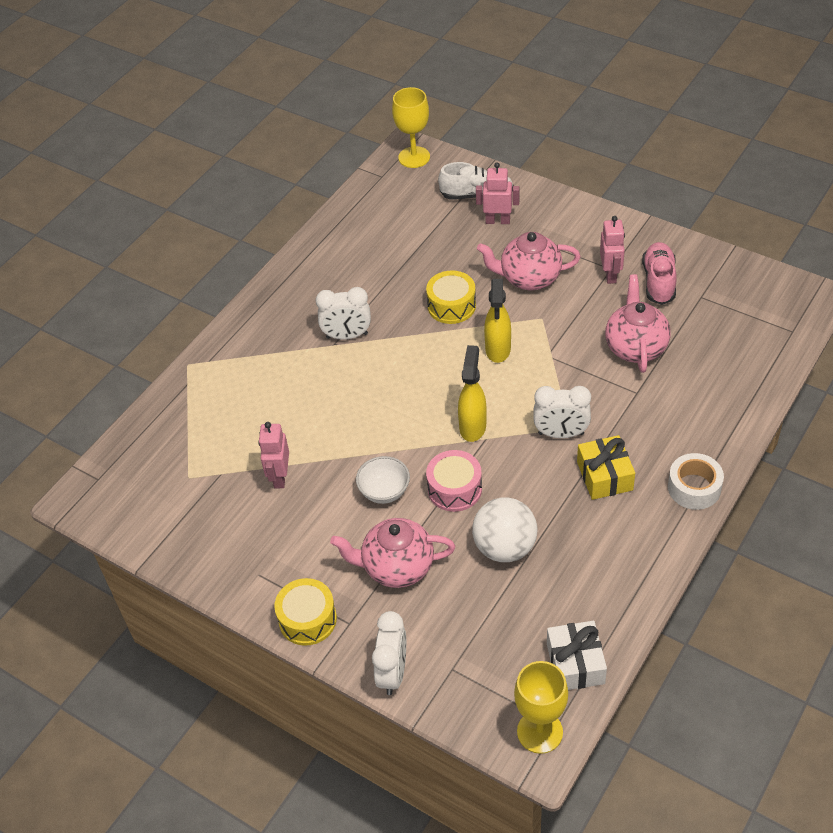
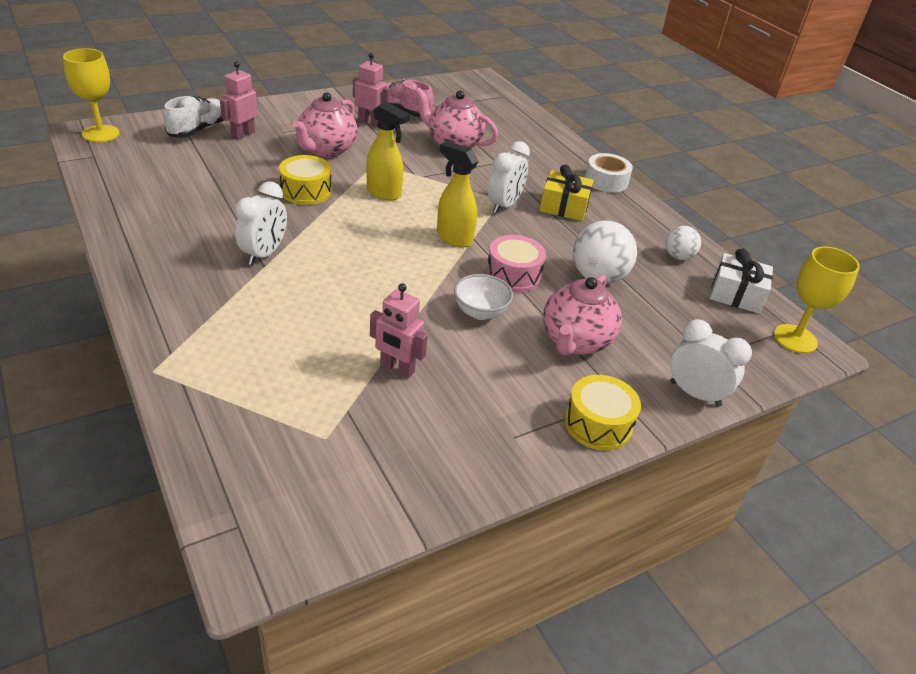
camera: 70 degrees left, 10 degrees down
(601, 596) = (678, 256): none -> white ball

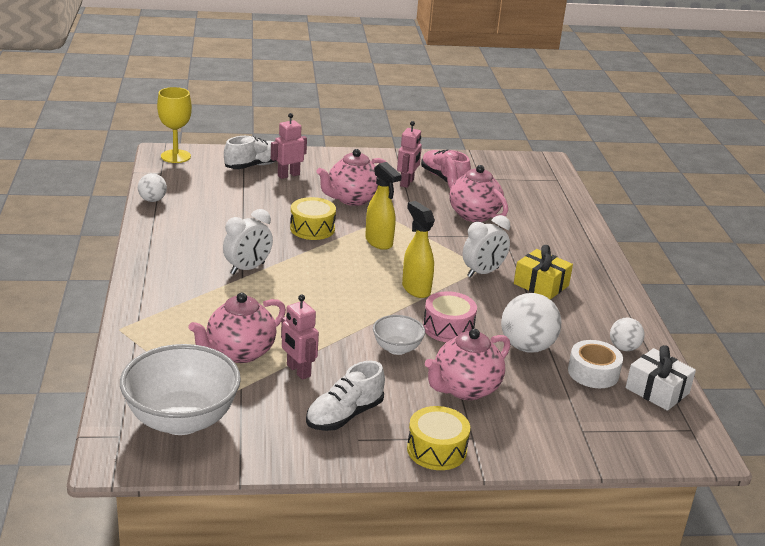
camera: 25 degrees right, 10 degrees down
(102, 192) = (152, 200): none -> white ball
(303, 476) = (181, 420): none -> white bowl
(318, 363) = (239, 353): none -> pink teapot
(370, 122) = (407, 183): pink robot -> pink robot turned 60 degrees clockwise
(480, 411) = (344, 415): none -> white shoe
(606, 181) = (603, 271): white tape -> white tape (593, 372)
(695, 394) = (544, 453): white clock -> none
(795, 339) = (686, 438): yellow goblet -> none

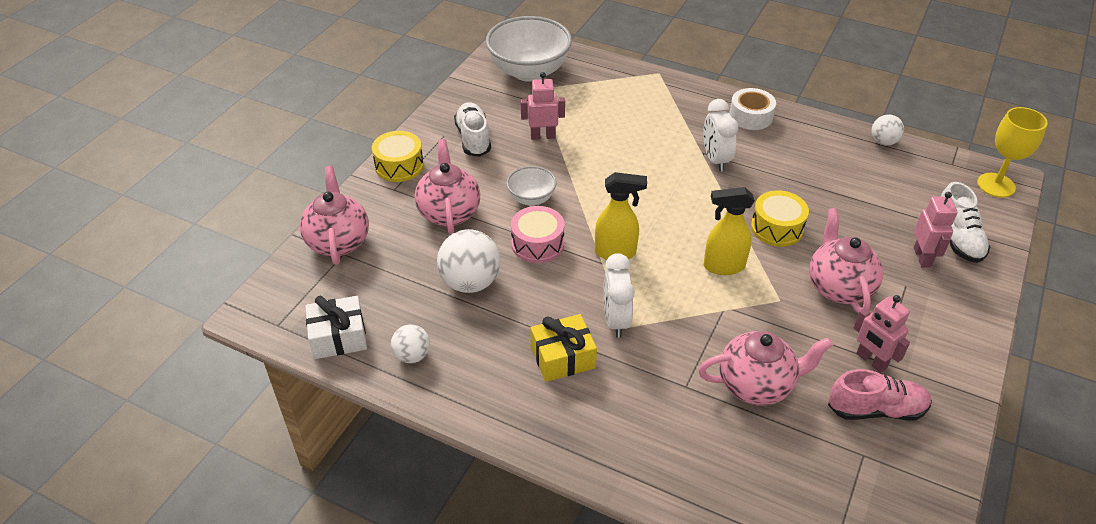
camera: 125 degrees right, 15 degrees up
(239, 353) = (588, 116): pink teapot -> pink teapot (338, 241)
(593, 372) = (399, 307): white tape -> white tape (750, 116)

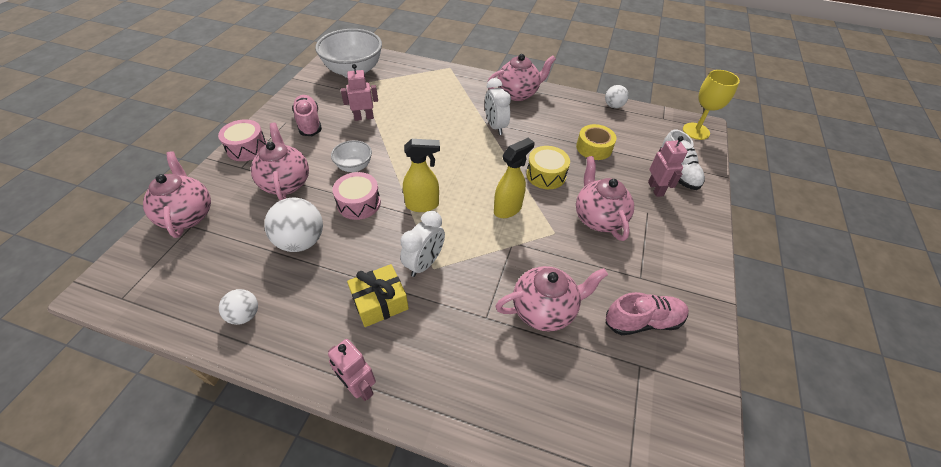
camera: 10 degrees left, 5 degrees up
(338, 337) = (178, 304): white gift -> none
(399, 166) = (247, 148): yellow drum -> pink drum
(473, 139) = (309, 123): white shoe -> pink shoe
(616, 320) = (424, 263): white clock -> white clock turned 135 degrees counterclockwise
(723, 266) = (508, 209): yellow spray bottle -> yellow spray bottle turned 150 degrees clockwise
(750, 116) = (518, 94): white tape -> pink teapot
(846, 198) = (594, 148): none -> yellow tape
(871, 361) = (632, 278): pink robot -> pink robot (359, 387)

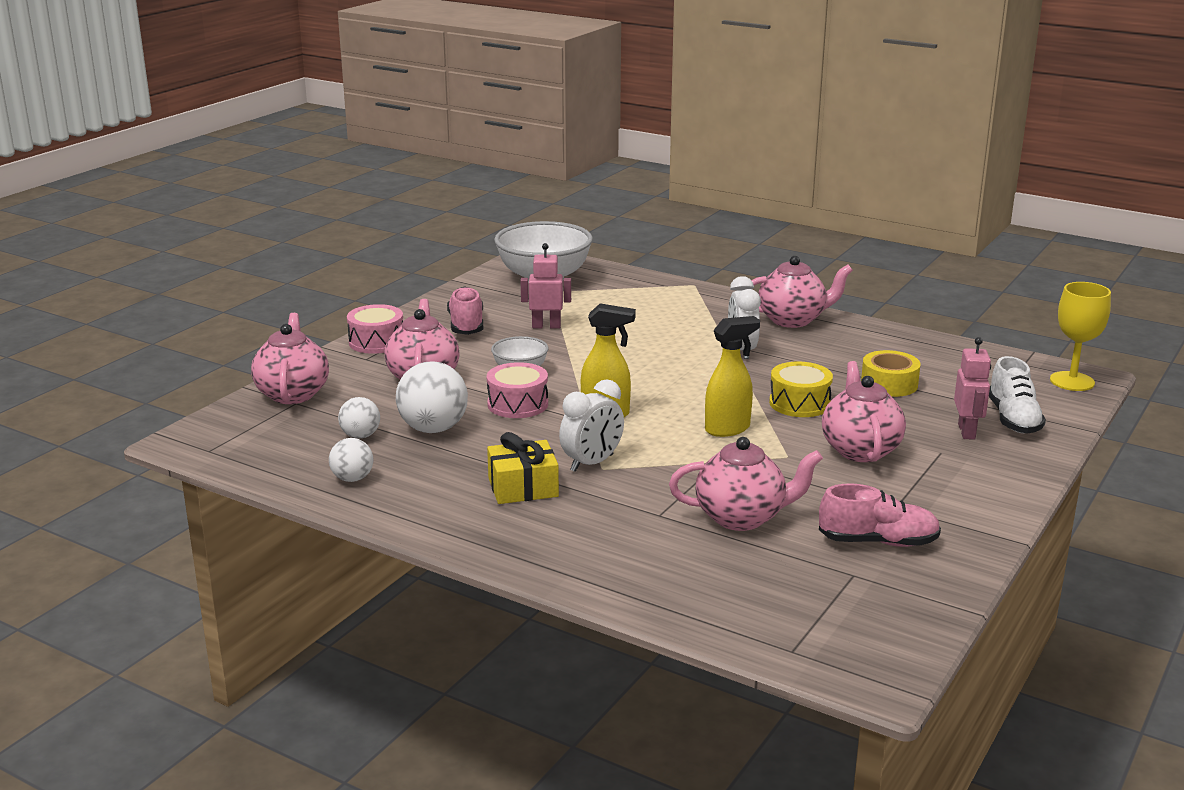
camera: 15 degrees right, 25 degrees down
(359, 387) = (480, 546): pink robot -> none
(613, 106) = (945, 344): white ball -> white ball (360, 436)

